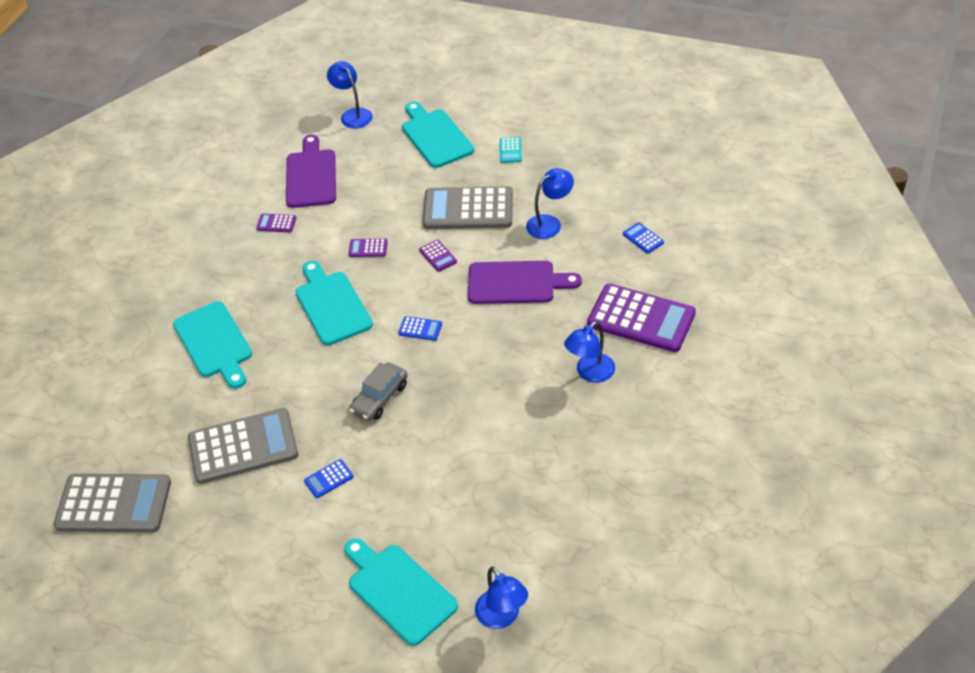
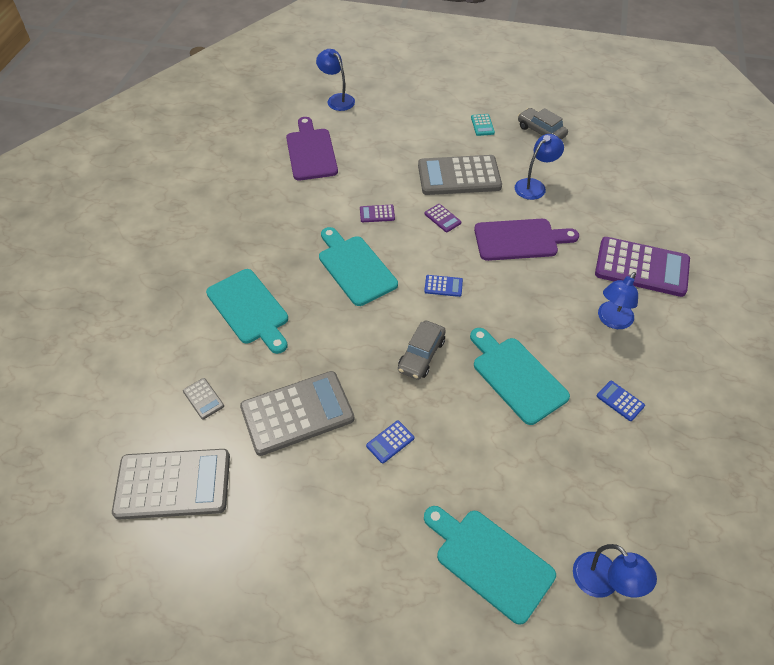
camera: 10 degrees left, 5 degrees up
(154, 428) = (203, 399): none -> grey calculator
(276, 223) = (287, 195): purple calculator -> none
(435, 136) = (414, 115): turquoise cutting board -> turquoise cutting board (516, 376)
(575, 160) = (541, 131): none -> grey car
(643, 238) = (620, 196): blue calculator -> blue calculator (620, 401)

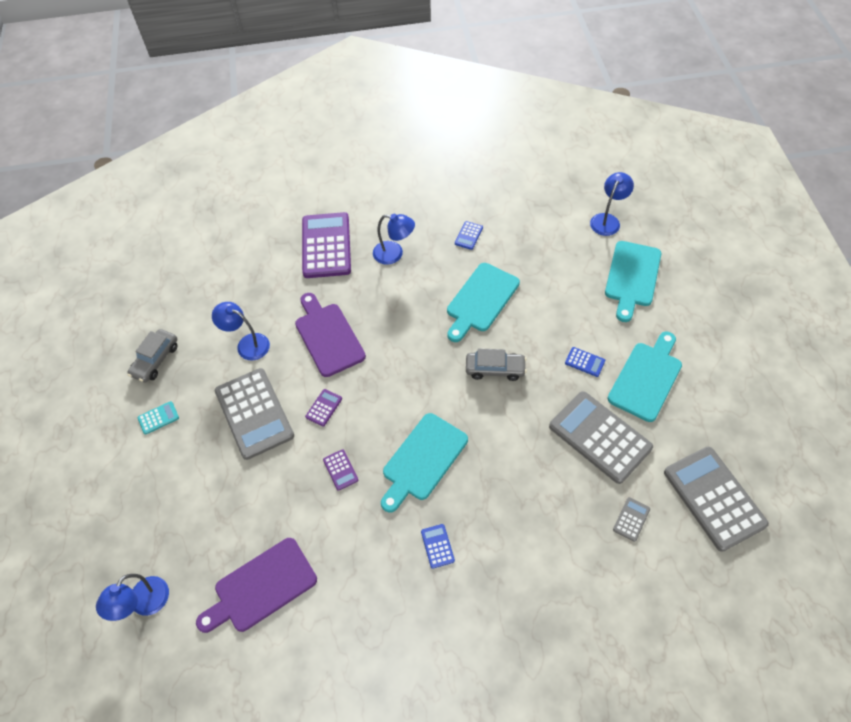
camera: 110 degrees left, 5 degrees up
(249, 309) = (518, 532): turquoise cutting board -> turquoise cutting board (646, 378)
(443, 286) = (412, 378): blue calculator -> blue calculator (437, 546)

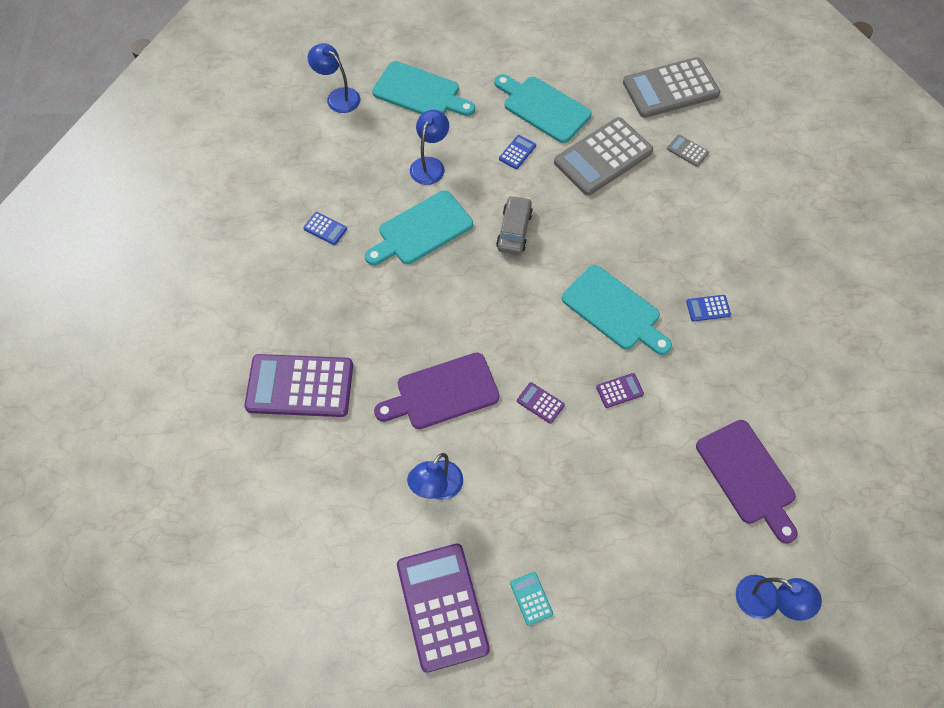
camera: 85 degrees left, 5 degrees up
(155, 360) = (442, 606): grey car -> purple calculator
(254, 413) = (538, 480): grey calculator -> none
(394, 254) = (333, 310): blue lamp -> blue lamp (430, 165)
(481, 300) = (421, 230): turquoise cutting board -> turquoise cutting board turned 105 degrees clockwise

